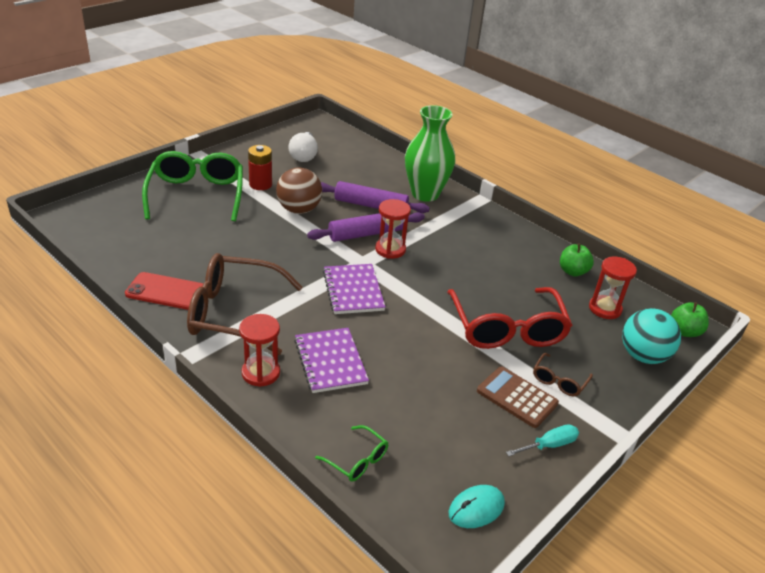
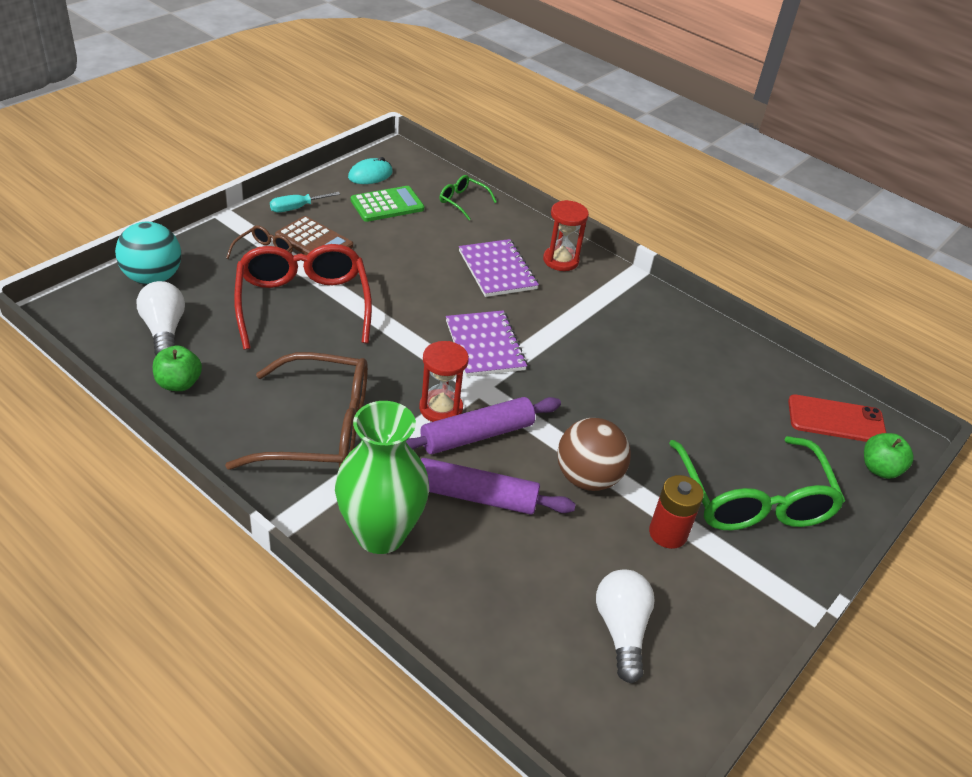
camera: 175 degrees right, 5 degrees up
(168, 292) = (692, 337): red phone -> red phone (836, 420)
(233, 313) = (611, 315): brown glasses -> brown glasses (320, 429)
(448, 452) = (387, 205): none -> green calculator
(605, 309) = (164, 331): red hourglass -> white light bulb
(684, 331) = (76, 305): green apple -> green apple (879, 469)

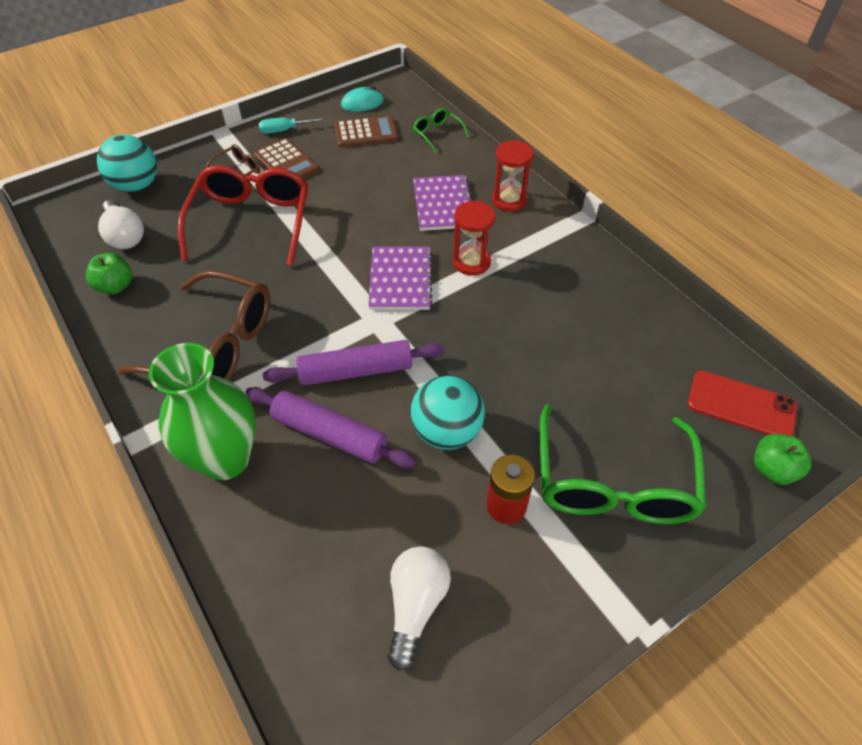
camera: 20 degrees right, 10 degrees up
(164, 331) = (125, 236): white light bulb -> white light bulb turned 150 degrees clockwise
(387, 205) = (366, 132): green calculator -> brown calculator
(441, 408) = (333, 339): red hourglass -> red hourglass (471, 262)
(587, 478) = (446, 431): brown ball -> turquoise ball

